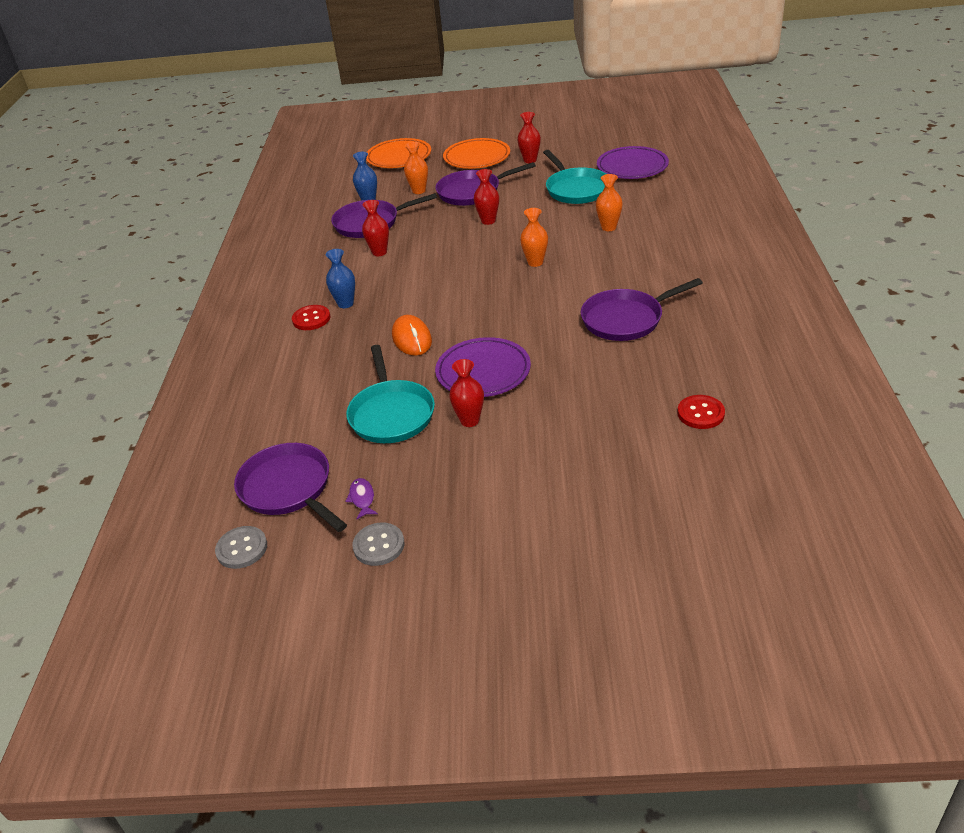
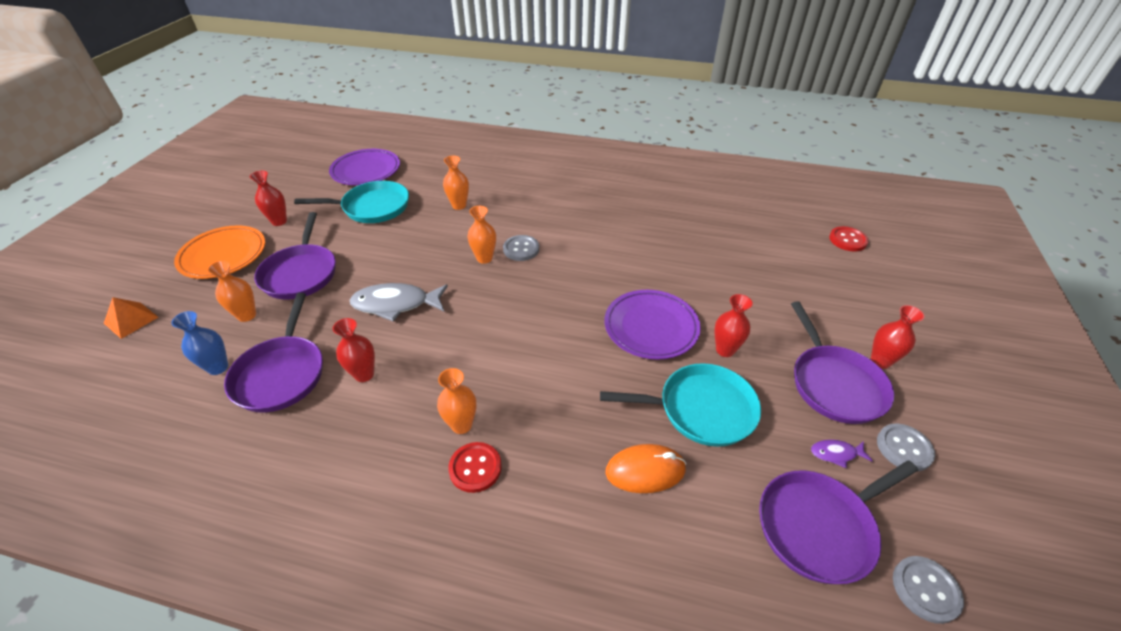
camera: 80 degrees left, 5 degrees up
(345, 304) = (461, 425): blue vase -> orange vase
(399, 157) = (131, 320): orange plate -> orange pyramid
(412, 339) = (570, 372): orange mouse -> orange mouse (645, 471)
(456, 241) = (396, 304): none -> grey fish
(488, 221) = (376, 273): red vase -> red vase (880, 361)
(560, 277) = (521, 249): none -> grey button
(626, 319) = (608, 229): purple pan -> purple pan (834, 384)
(700, 413) = (741, 225): red button -> red button (847, 240)

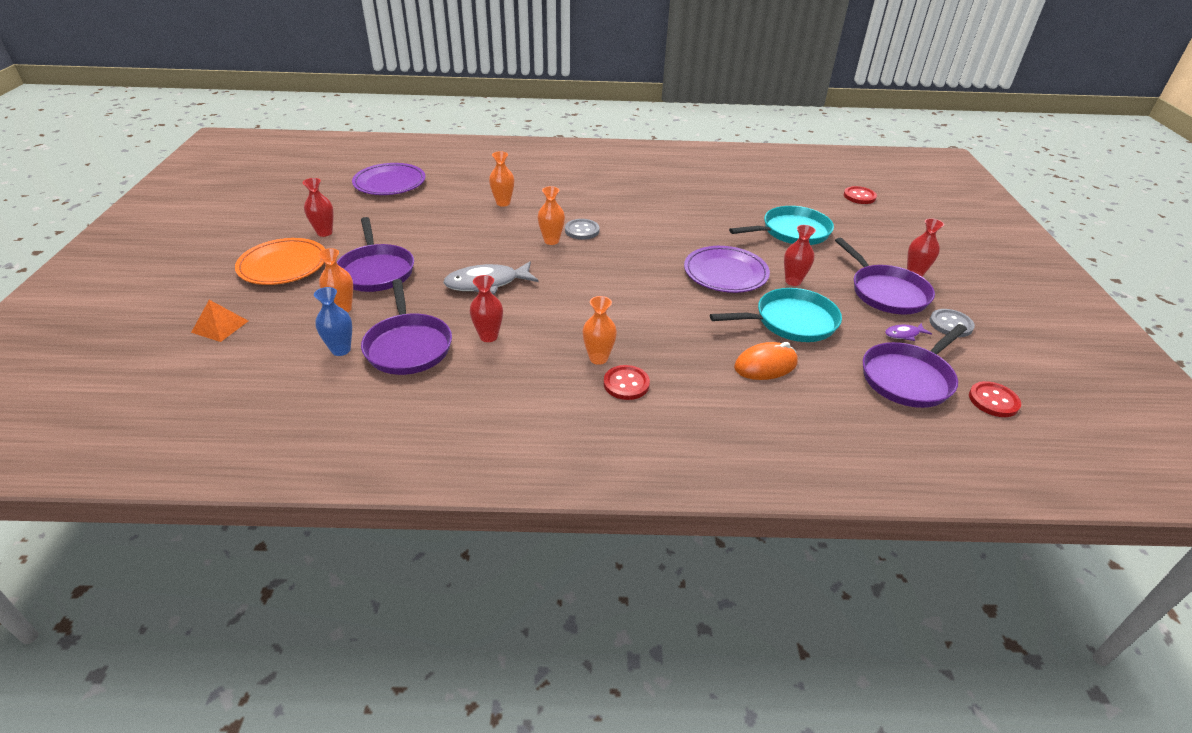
camera: 15 degrees left, 5 degrees down
(372, 207) = (416, 212): turquoise pan -> turquoise pan (792, 232)
(925, 589) = (993, 401): grey button -> red button

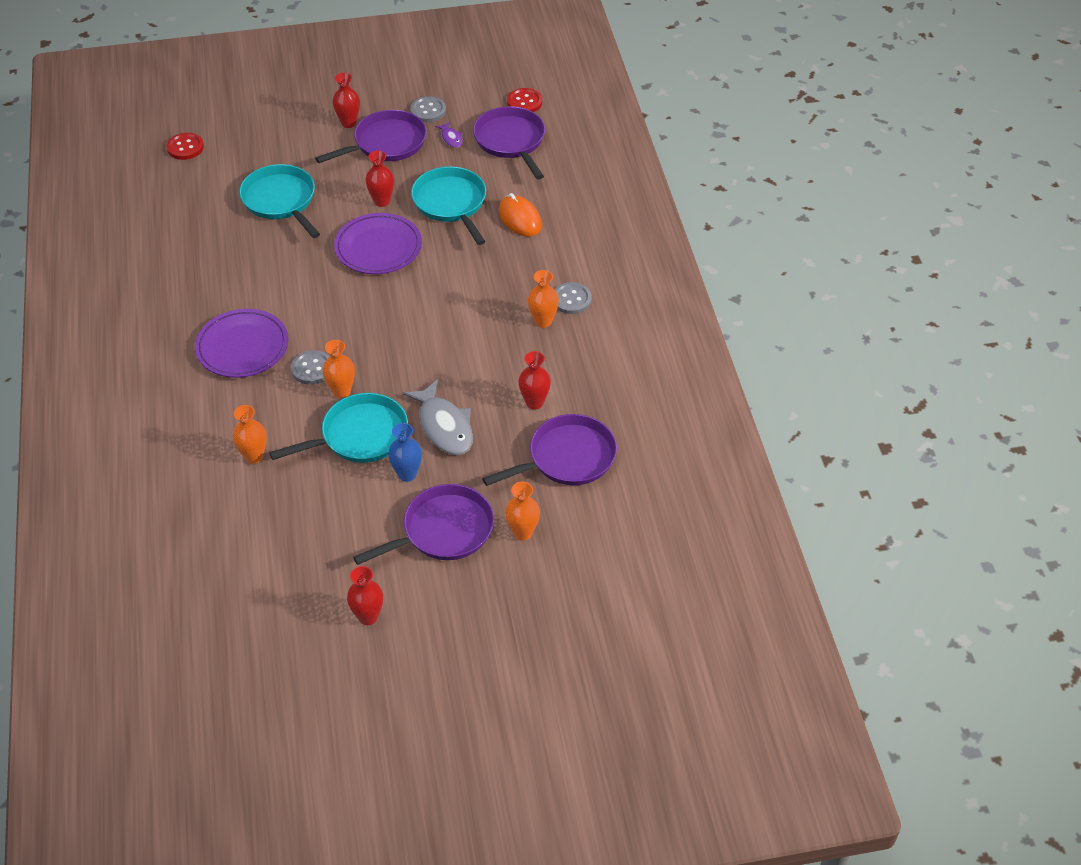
camera: 100 degrees left, 10 degrees up
(220, 326) = (583, 626): orange pyramid -> none
(283, 265) = (454, 625): orange plate -> none
(341, 350) = (588, 507): blue vase -> blue vase (407, 474)
(390, 183) = (212, 598): purple plate -> purple plate (242, 347)
(499, 244) = (360, 435): none -> turquoise pan
(626, 384) = (571, 299): red button -> grey button
(908, 378) = (511, 141): purple pan -> purple pan turned 150 degrees counterclockwise

